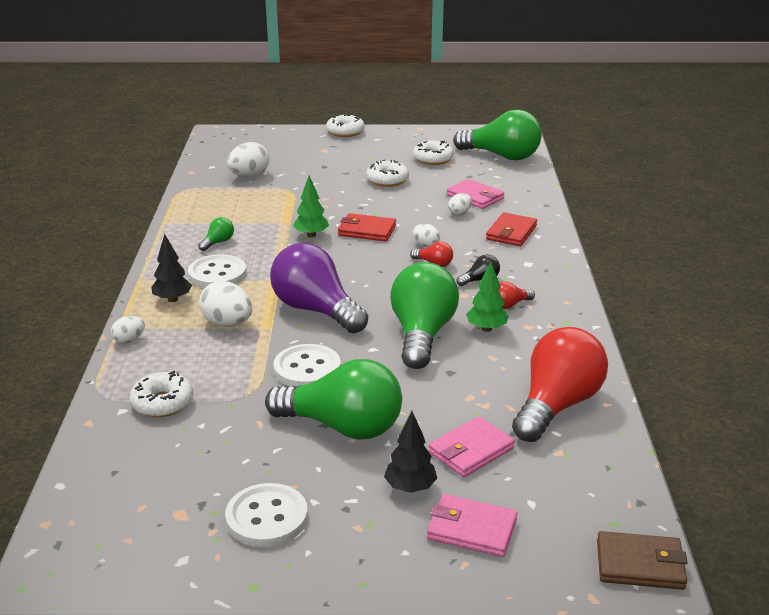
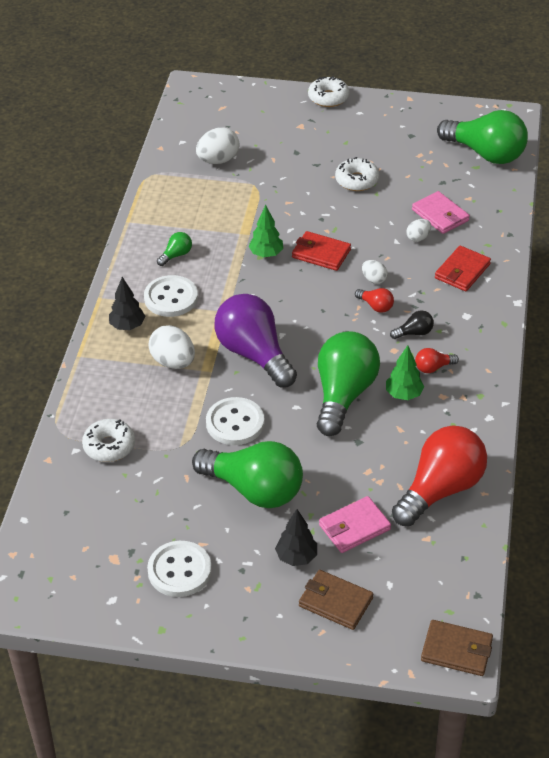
camera: 10 degrees right, 15 degrees up
(129, 340) = (86, 372): white egg -> none
(433, 159) = (411, 151): white donut -> none
(471, 529) = (335, 602): pink wallet -> brown wallet

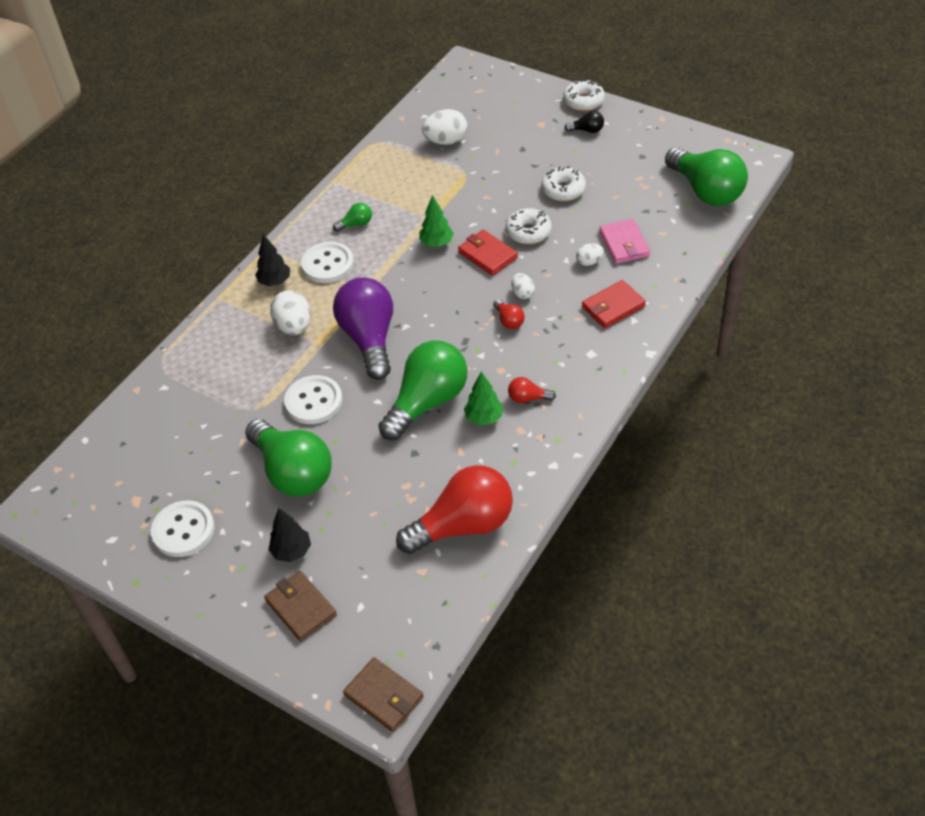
camera: 25 degrees right, 5 degrees up
(109, 446) = (193, 392): white donut -> white donut (528, 232)
(354, 527) = (361, 538): pink wallet -> none
(414, 333) = (530, 358): black light bulb -> black light bulb (587, 130)

